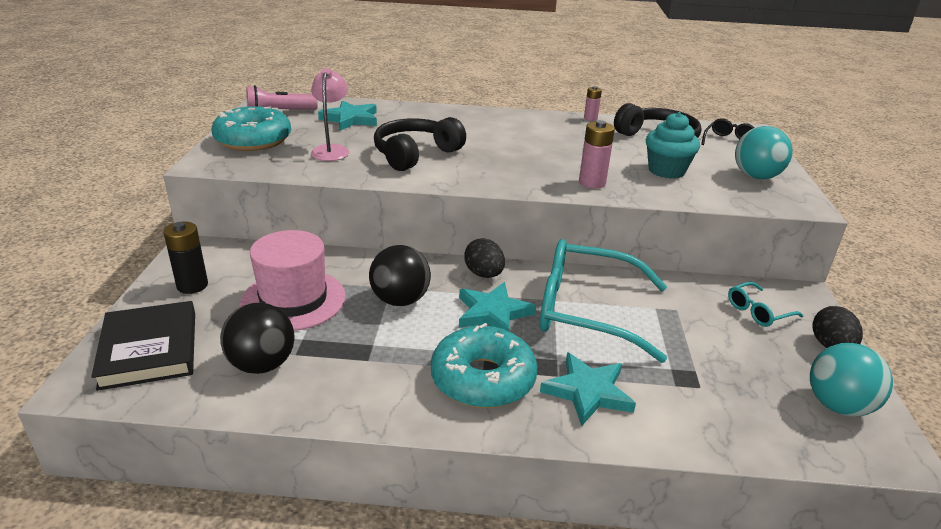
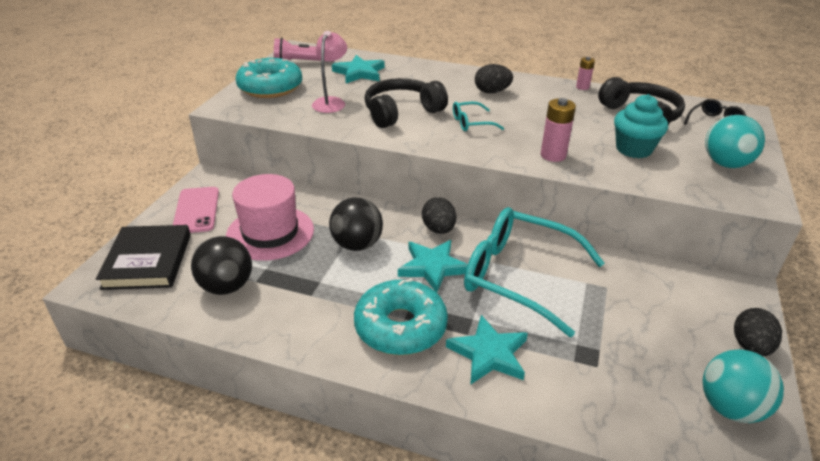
camera: 15 degrees right, 5 degrees up
(192, 285) = (196, 210): black battery -> pink phone
(502, 128) = (492, 92): none -> black egg
(758, 311) = (688, 300): turquoise glasses -> turquoise glasses (471, 123)

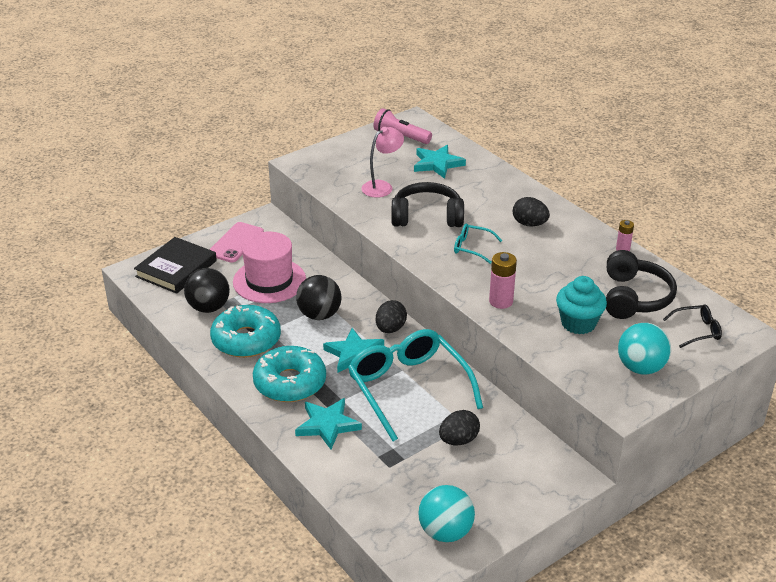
camera: 35 degrees right, 0 degrees up
(270, 87) = (349, 155): turquoise donut -> turquoise donut (246, 340)
(750, 346) = (516, 510): black egg -> black egg (458, 440)

